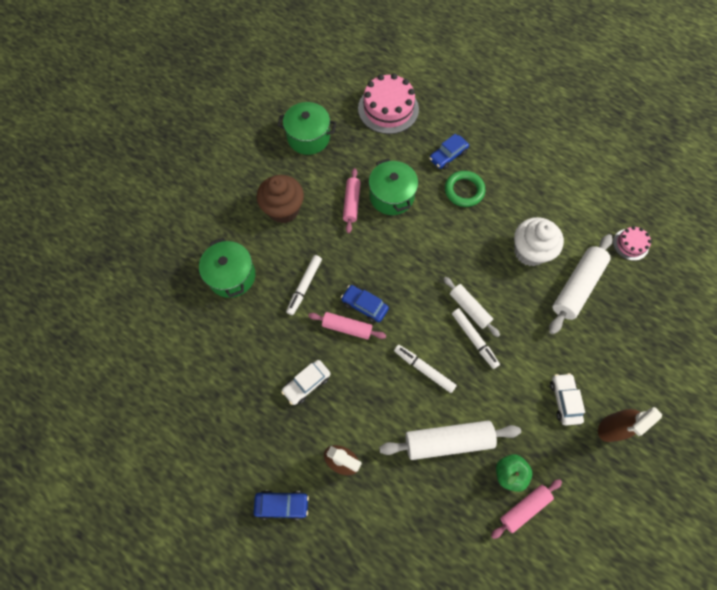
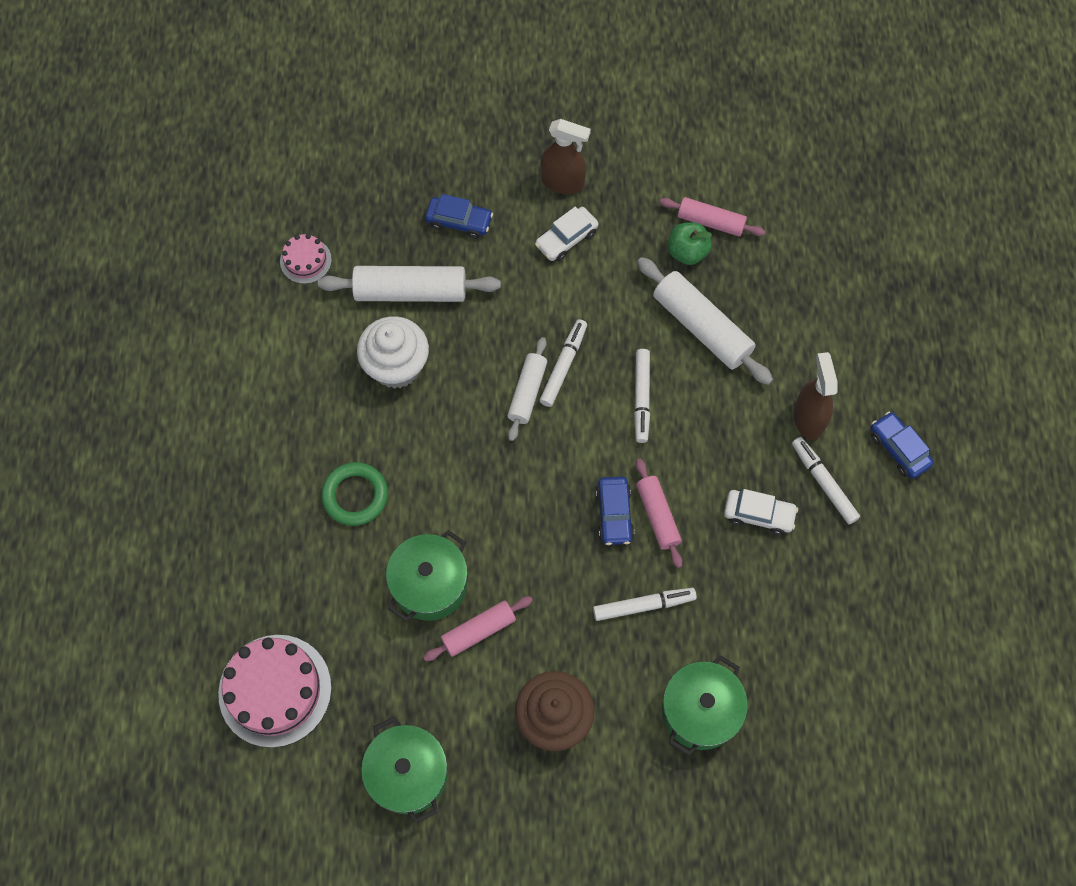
camera: 125 degrees left, 0 degrees up
(297, 437) = (823, 483): none -> white marker
(448, 156) = (309, 551): blue car -> blue car (459, 221)

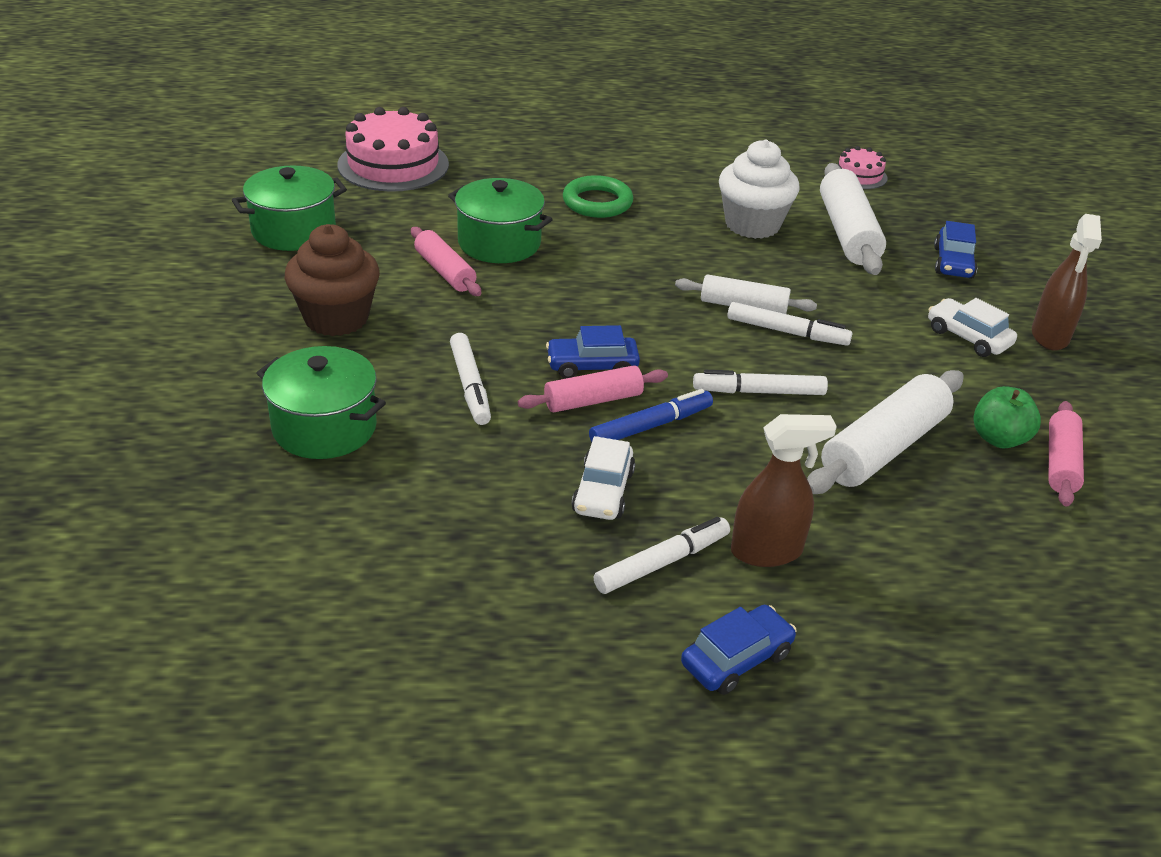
camera: 85 degrees right, 30 degrees down
(685, 477) = (651, 426): none -> blue marker

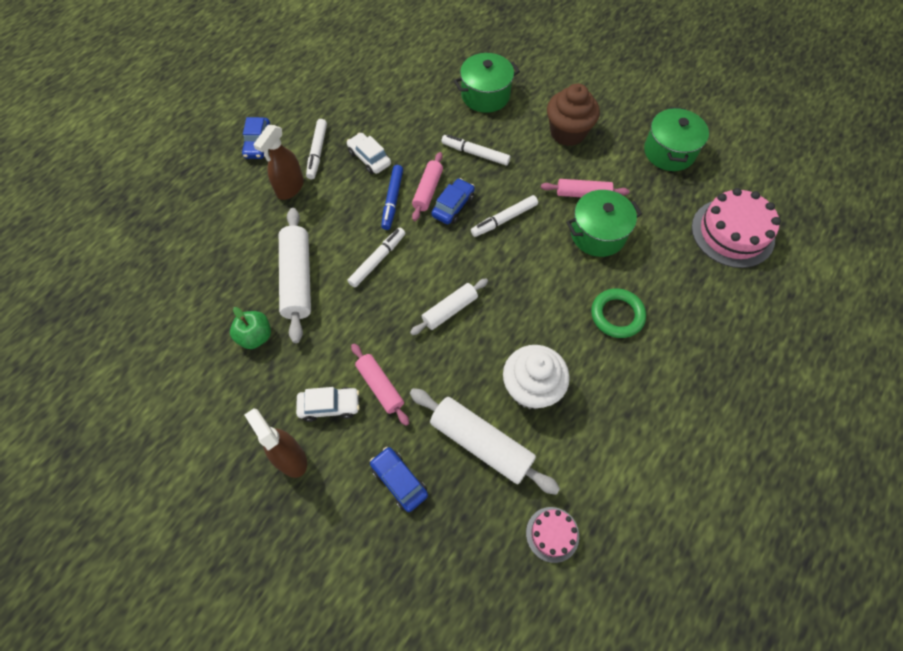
camera: 130 degrees right, 25 degrees up
(787, 332) = (411, 312): white marker -> white marker (504, 219)
(1061, 463) = (217, 348): pink rolling pin -> pink rolling pin (380, 386)

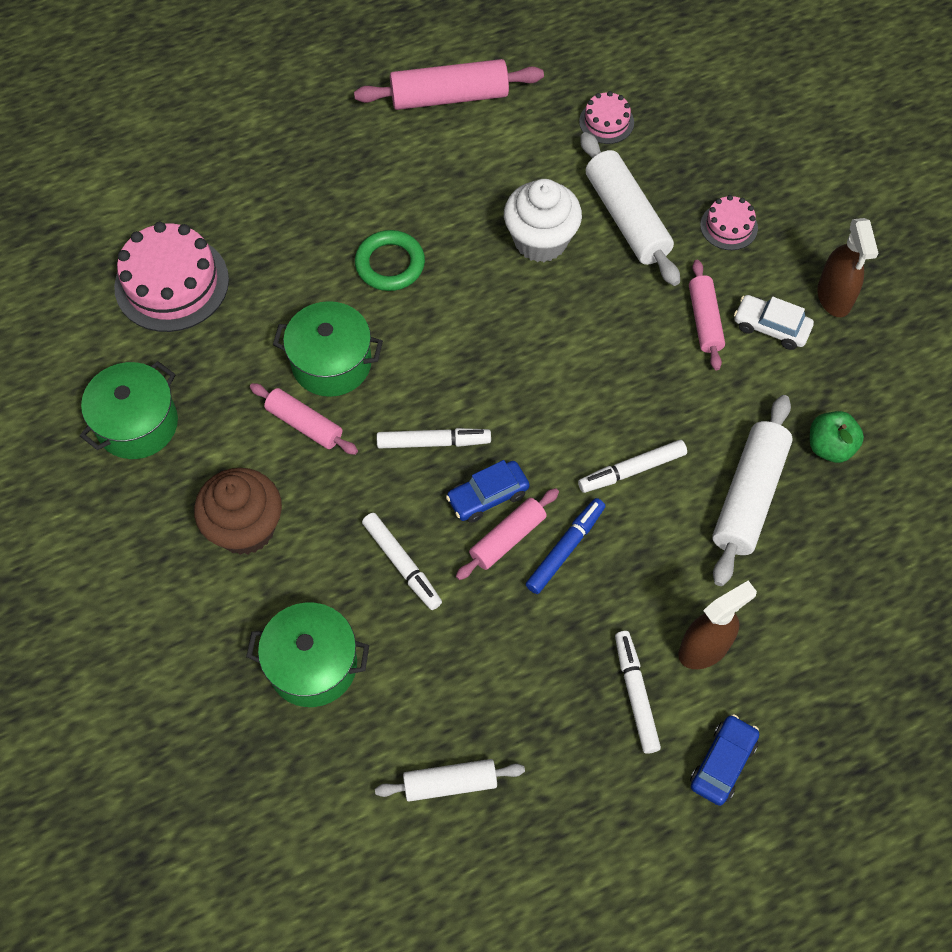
camera: 150 degrees left, 0 degrees up
(317, 152) = (635, 694): white marker -> white marker turned 45 degrees counterclockwise
(369, 158) = (561, 639): white car -> none
(399, 481) = (729, 226): blue car -> pink cake
(449, 310) = (577, 363): white rolling pin -> white rolling pin (450, 783)
(691, 484) = (449, 97): none -> pink rolling pin

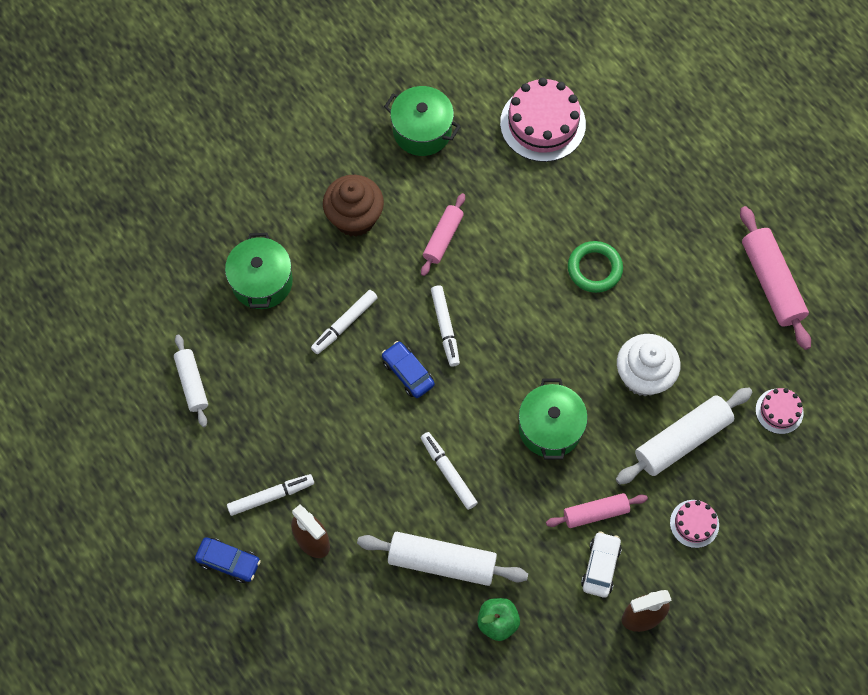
camera: 80 degrees right, 5 degrees up
(331, 363) = (497, 245): green pot -> green pot (550, 428)
(507, 538) = (376, 392): pink rolling pin -> none
(565, 549) = (375, 433): blue marker -> none

